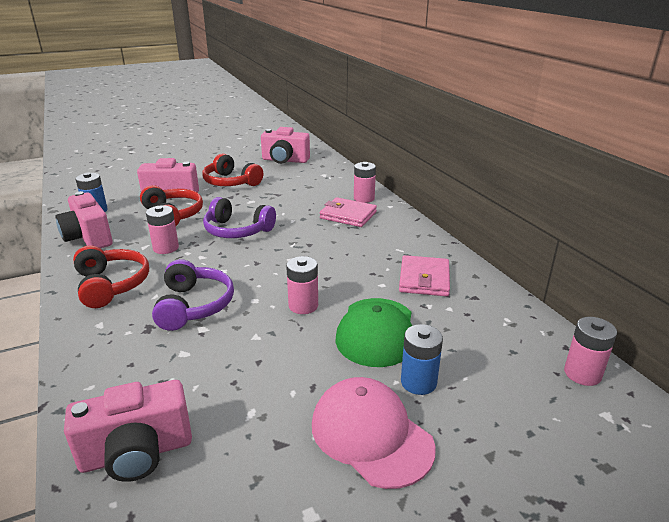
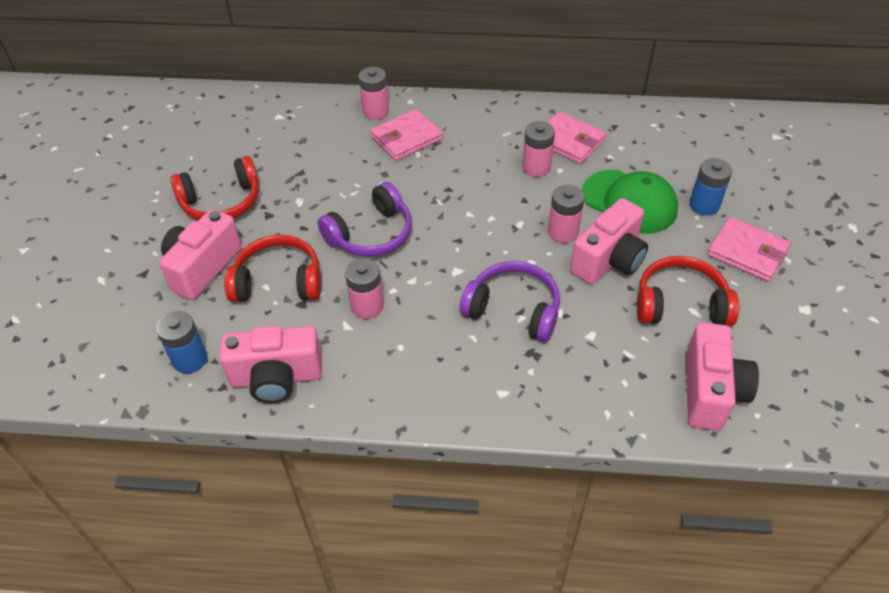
camera: 60 degrees left, 20 degrees up
(111, 285) = (423, 371): red headphones -> red headphones (680, 305)
(285, 160) = (198, 132): pink camera -> pink camera (609, 260)
(371, 435) = (747, 252): pink cap -> pink wallet
(582, 374) = (734, 123): pink battery -> pink battery (536, 167)

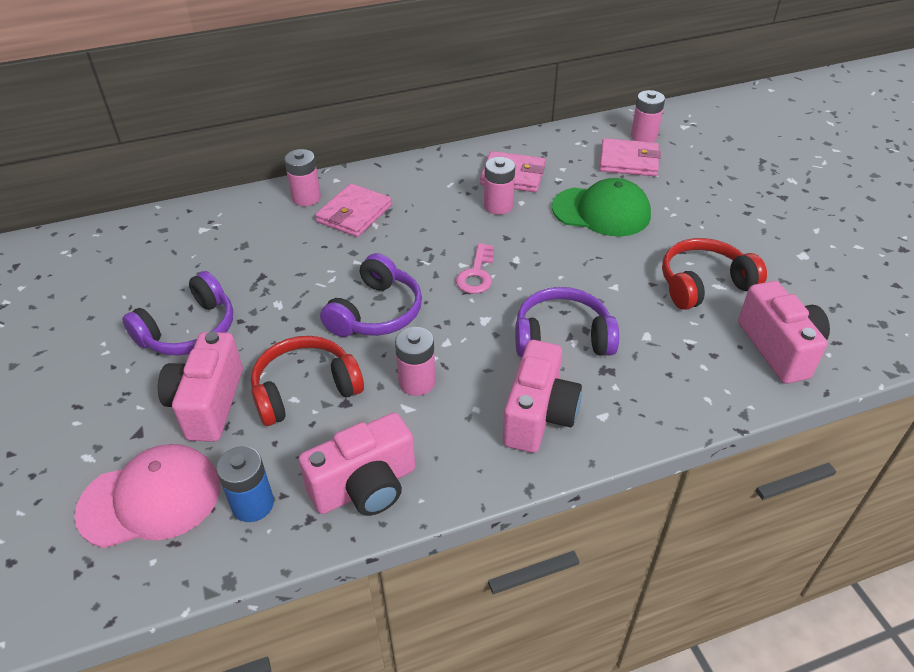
camera: 25 degrees left, 5 degrees down
(124, 328) = (150, 499): none -> pink cap
(221, 202) = (189, 330): red headphones -> purple headphones
(475, 227) = (476, 274): none -> pink key
(563, 232) = (560, 254): pink battery -> pink battery (644, 136)
(609, 260) = (618, 266): pink camera -> pink camera (538, 415)
(704, 205) = (665, 197): blue battery -> none
(747, 252) = (726, 224): pink wallet -> pink wallet (628, 161)

